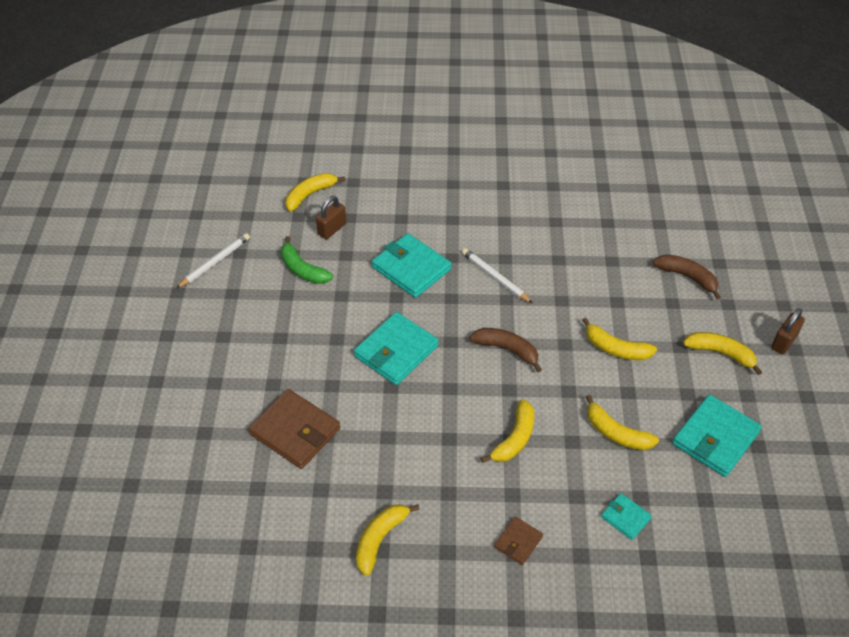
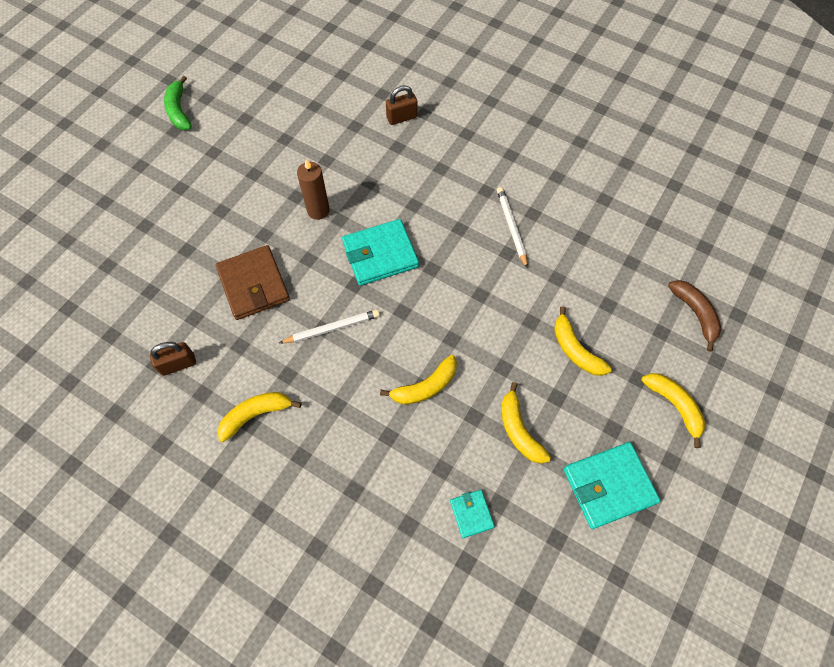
camera: 30 degrees right, 15 degrees up
(215, 262) = (290, 105): white pencil -> white pencil (332, 328)
(302, 269) = (354, 143): green banana -> green banana (179, 110)
(310, 195) = (404, 78): yellow banana -> none
(310, 340) = (318, 210): none -> brown candle
(411, 268) = (444, 184): turquoise wallet -> none
(507, 350) = (475, 301): brown banana -> none
(518, 542) = (364, 482): brown wallet -> none
(784, 342) = (747, 427): brown padlock -> brown padlock (178, 364)

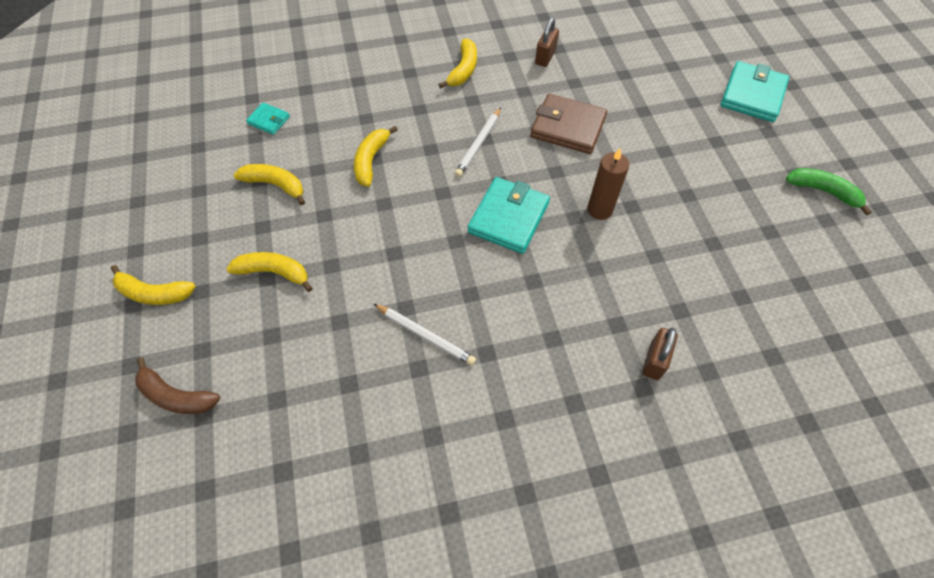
camera: 135 degrees right, 5 degrees down
(609, 486) = (178, 200): turquoise wallet -> turquoise wallet (752, 95)

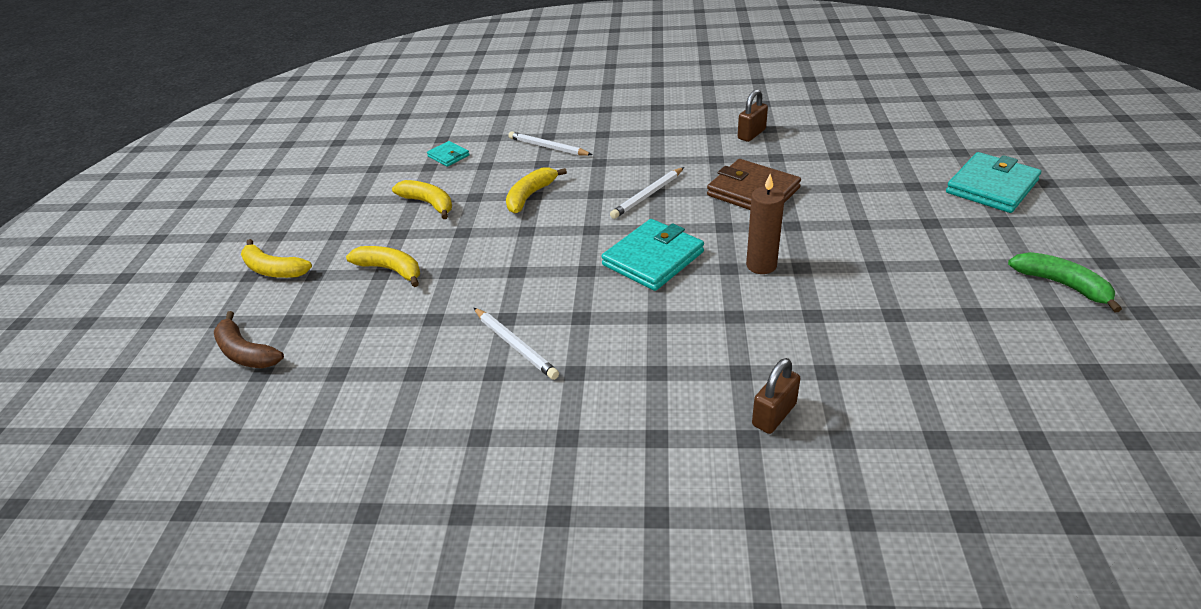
camera: 20 degrees right, 20 degrees down
(364, 96) = (548, 147): none -> white pencil
(463, 70) = (658, 136): yellow banana -> none

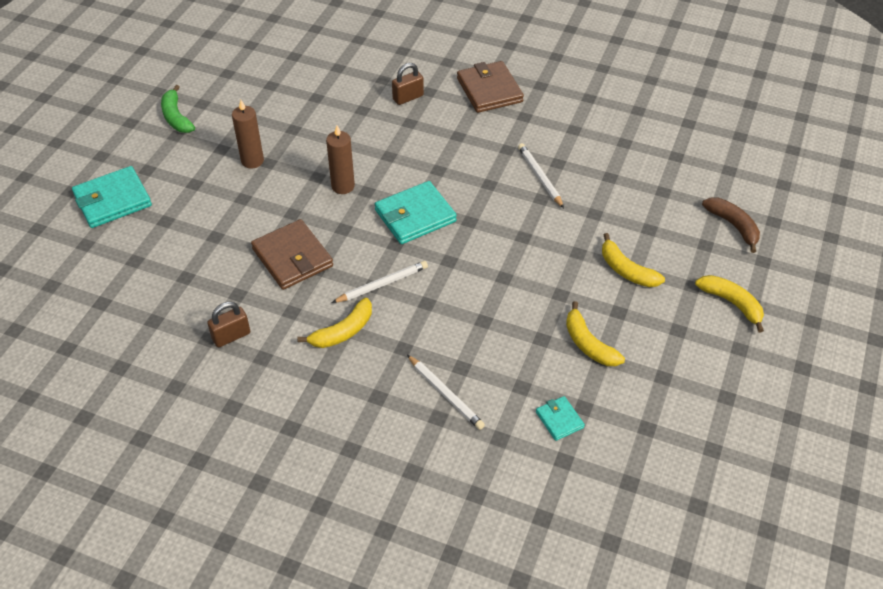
camera: 165 degrees left, 10 degrees up
(530, 196) = (487, 321): yellow banana -> yellow banana (343, 331)
(647, 473) = (489, 90): none -> brown wallet
(897, 262) = (252, 161): none -> brown candle

